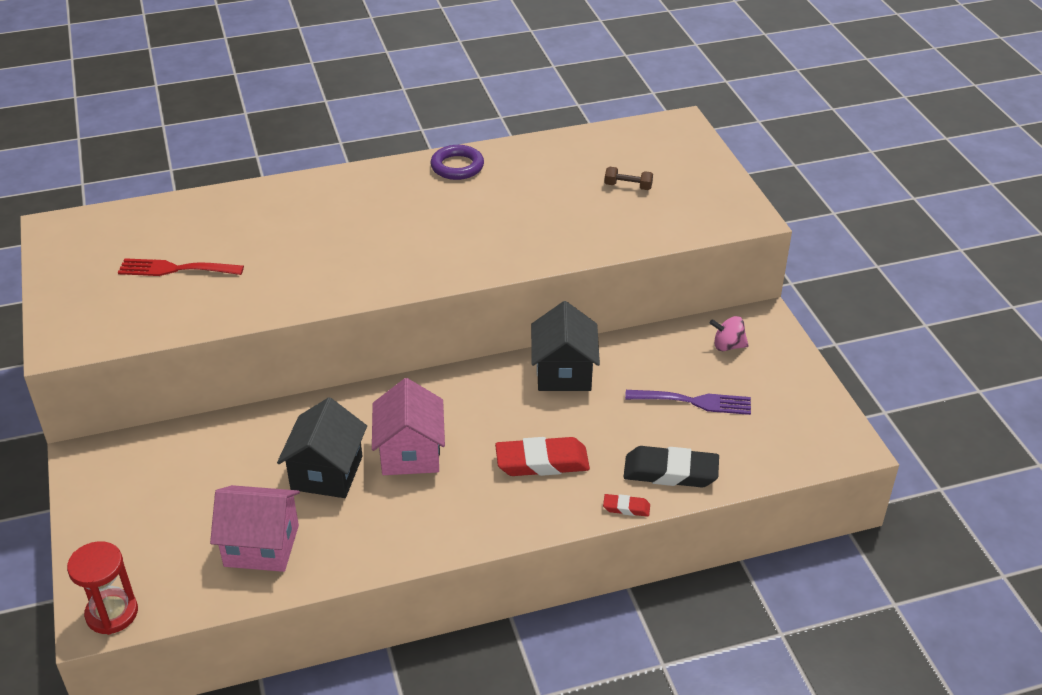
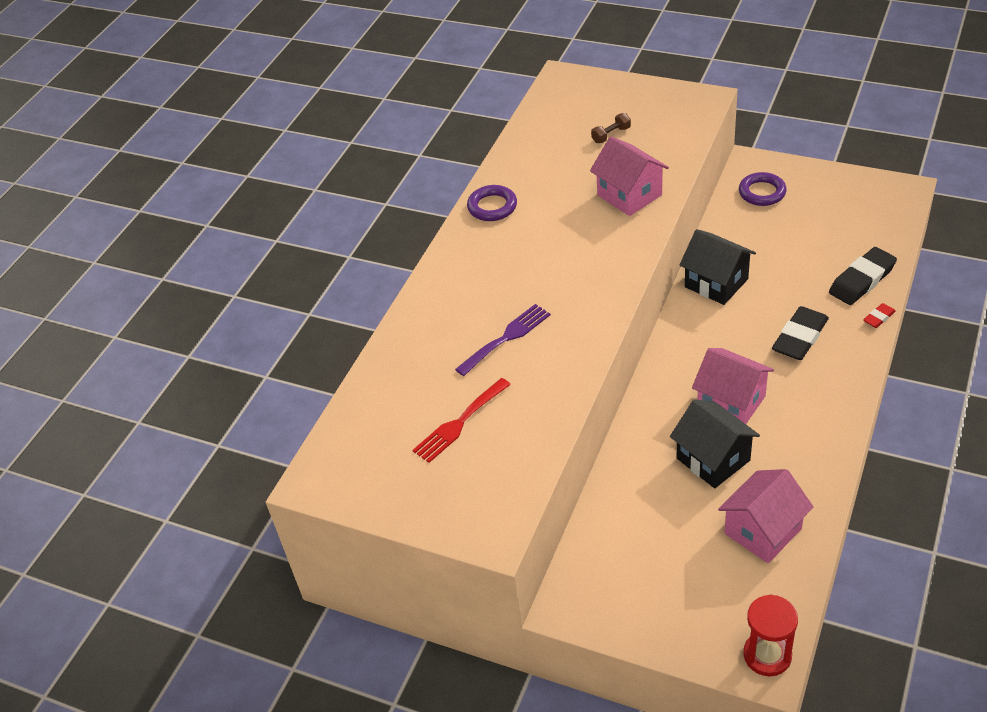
camera: 45 degrees left, 5 degrees up
(542, 462) = (800, 337): red eraser -> black eraser
(553, 233) = (629, 195): none -> pink house
(694, 402) = (803, 235): purple fork -> purple fork (506, 338)
(728, 346) = (762, 192): pink spinning top -> purple ring

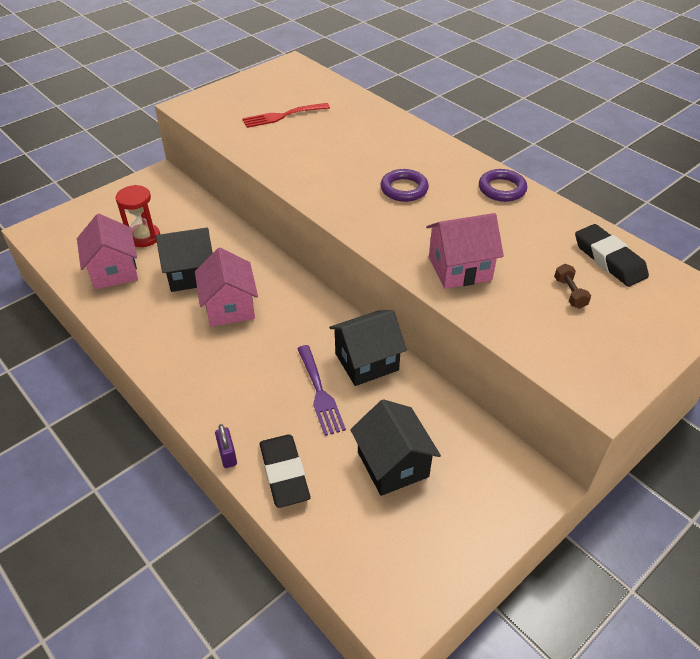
camera: 110 degrees right, 0 degrees up
(459, 423) = (282, 116): red fork -> red fork turned 90 degrees counterclockwise
(506, 338) = (340, 153): purple fork -> purple fork (320, 393)
(731, 402) = (229, 307): pink house -> pink house turned 75 degrees counterclockwise
(762, 192) = (478, 467): purple ring -> purple ring (404, 189)
(767, 655) = (41, 234): red hourglass -> red hourglass (144, 237)
(799, 231) = (393, 464): none -> black house
(800, 337) = (255, 383): black eraser -> black eraser (609, 259)
(879, 317) = (227, 455): red eraser -> purple padlock

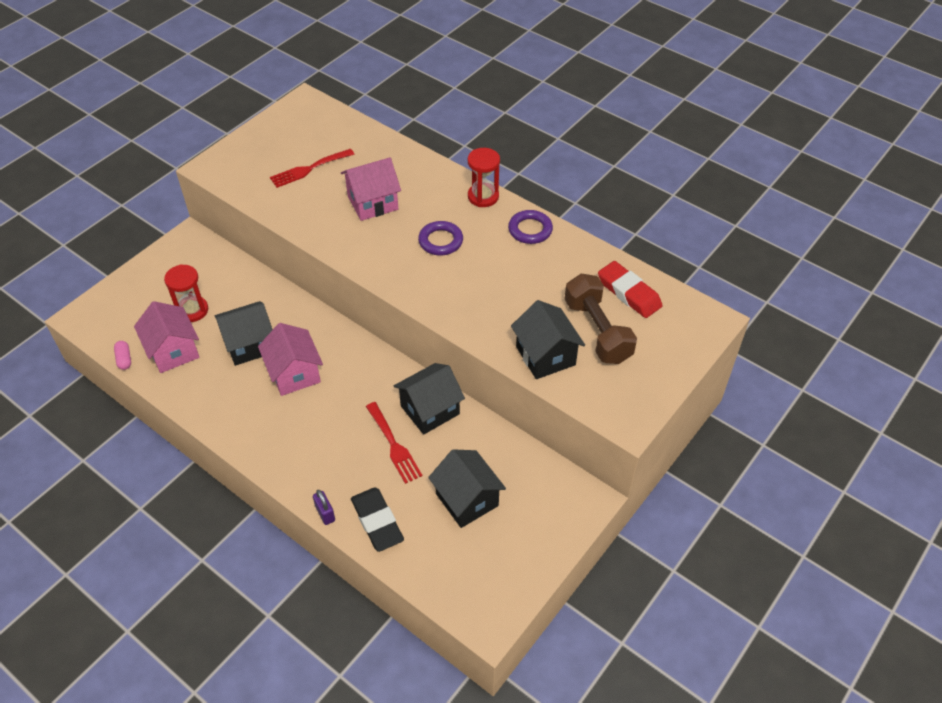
camera: 10 degrees left, 5 degrees up
(64, 272) = (124, 359): none -> pink capsule
(320, 393) = (394, 445): purple fork -> red fork
(455, 155) = (483, 196): none -> red hourglass
(460, 268) = (501, 319): pink house -> pink house (373, 203)
(506, 311) = (545, 356): none -> black house
(570, 293) = (597, 331): brown dumbbell -> brown dumbbell, size x2.30
(609, 259) = (629, 293): black eraser -> red eraser

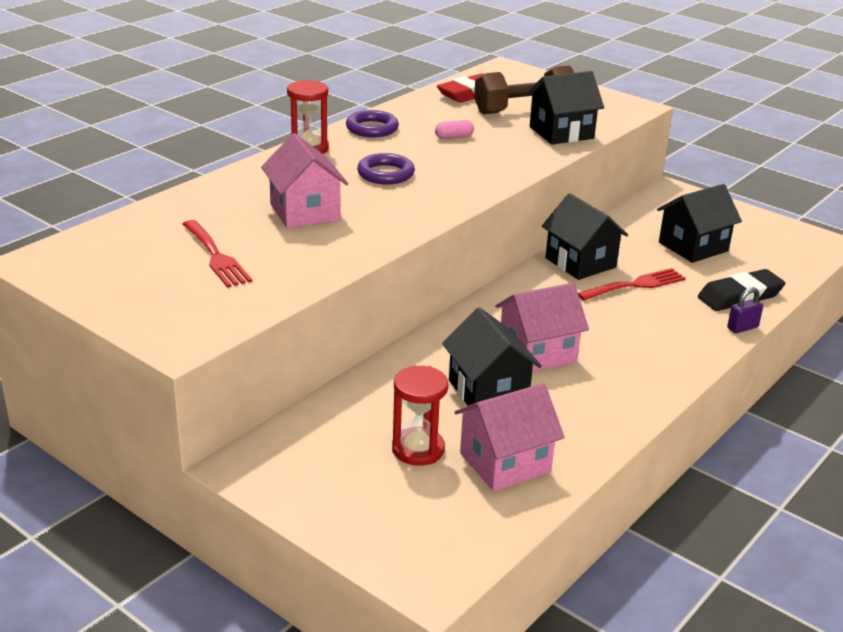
camera: 90 degrees left, 20 degrees down
(124, 359) = (526, 515): pink capsule -> pink capsule (454, 137)

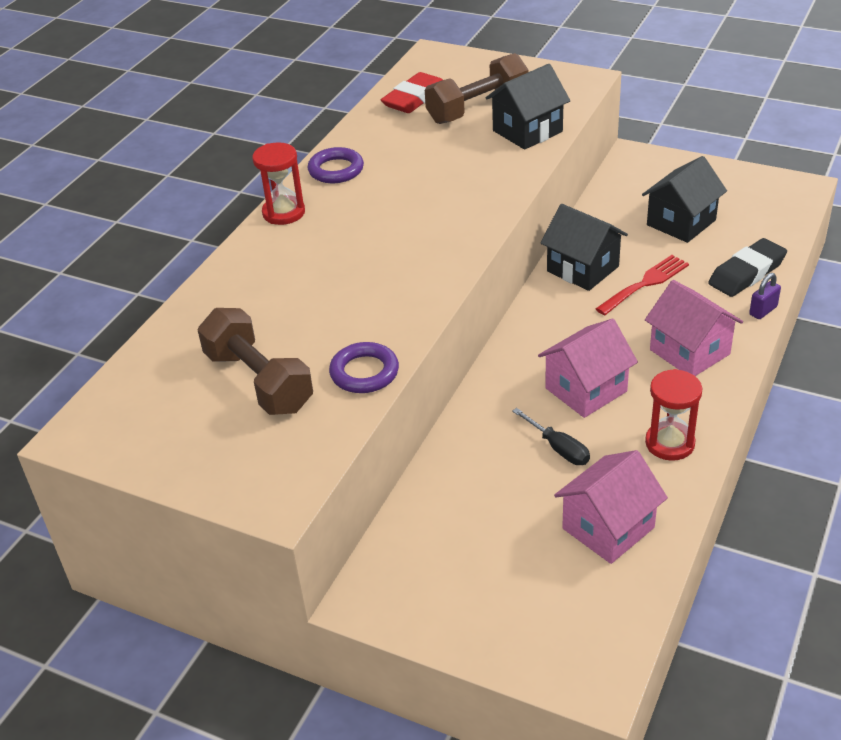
camera: 10 degrees left, 10 degrees up
(216, 256) = (259, 381): red fork -> brown dumbbell
(305, 212) = (320, 300): pink house -> pink house (689, 352)
(385, 174) = (378, 229): purple ring -> purple ring (364, 372)
(418, 449) = (521, 535): red hourglass -> red hourglass (669, 443)
(454, 137) = (424, 162): pink capsule -> none
(488, 391) = (558, 448): black house -> black screwdriver

